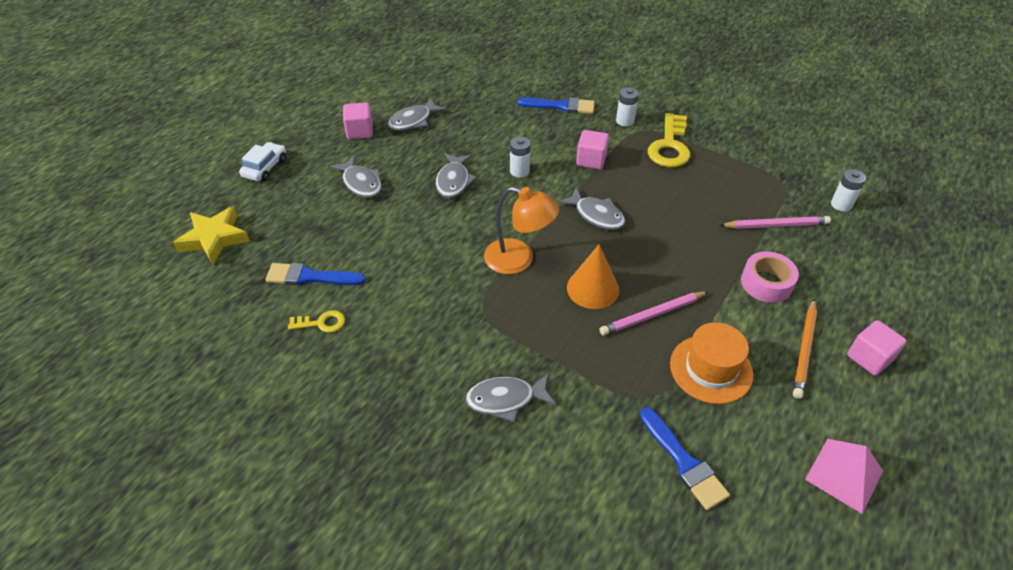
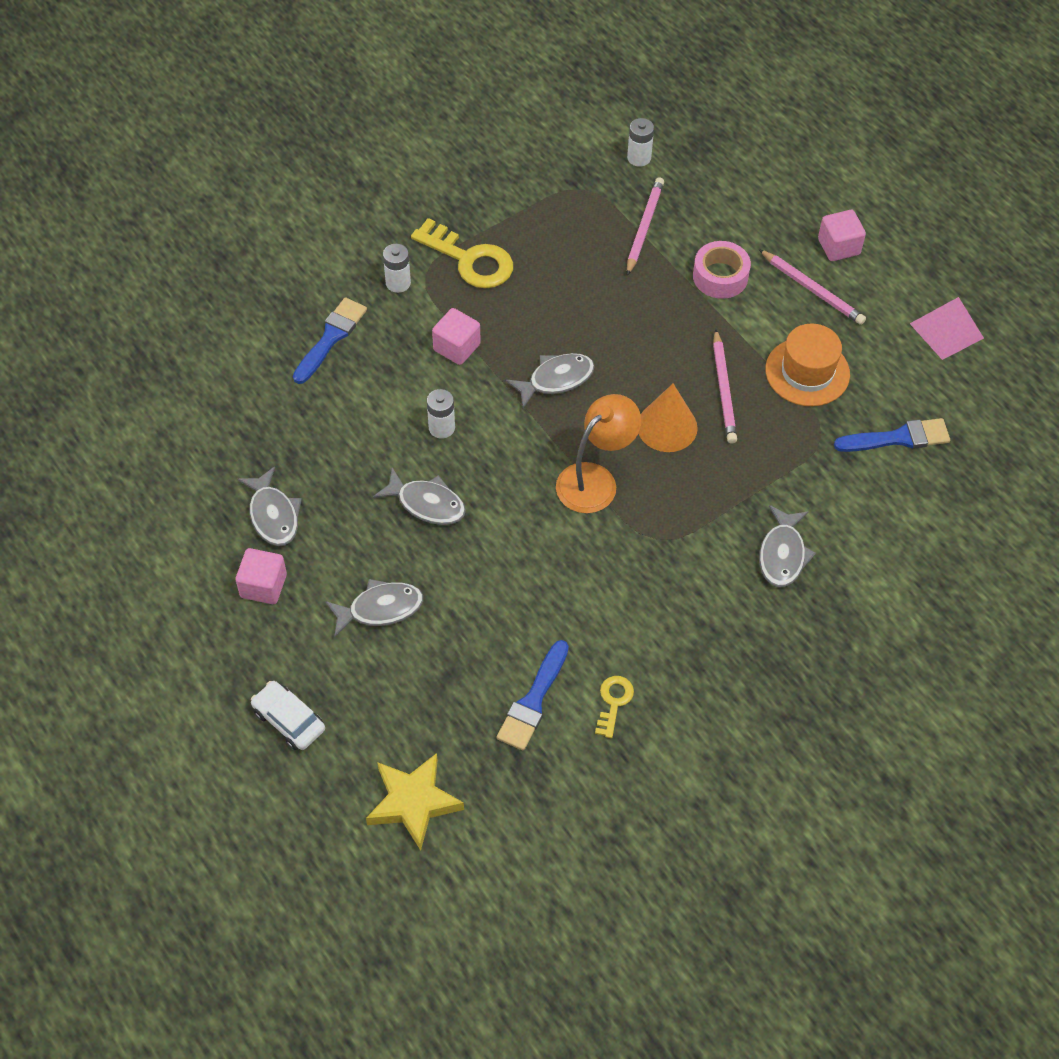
camera: 70 degrees left, 10 degrees up
(804, 350) = (812, 289): orange pencil -> pink pencil

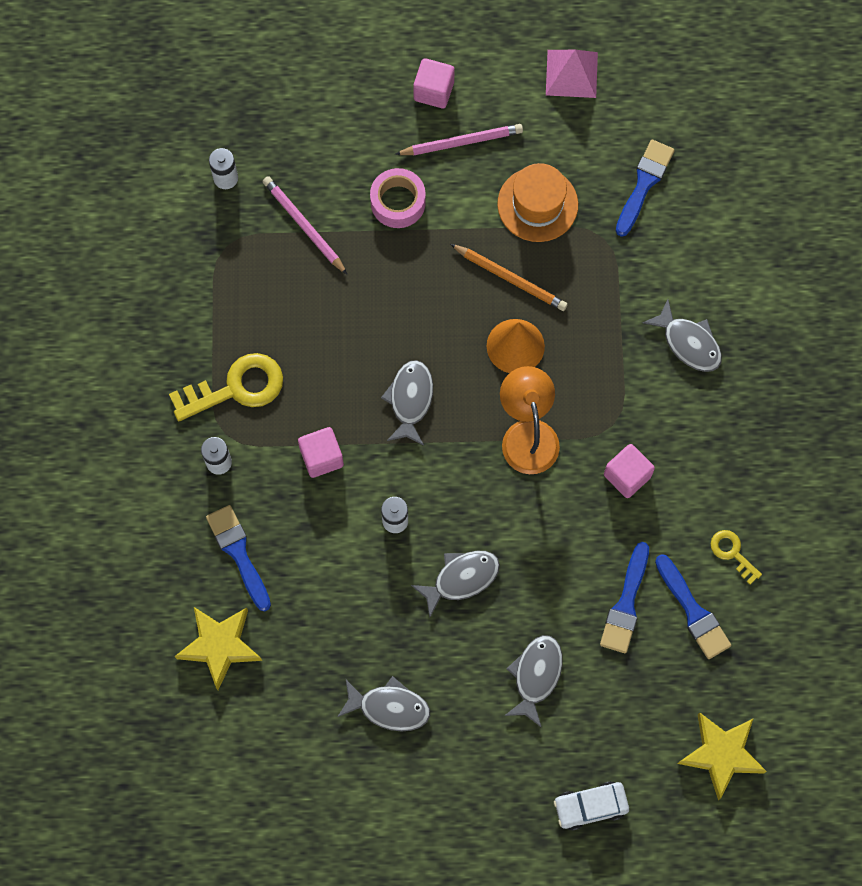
camera: 55 degrees left, 15 degrees up
(243, 369) = (220, 646): none -> yellow star
(263, 586) = (453, 755): pink cube -> pink cube (627, 476)
(499, 642) = (626, 604): none -> blue brush
(723, 389) = (510, 278): pink pencil -> orange pencil

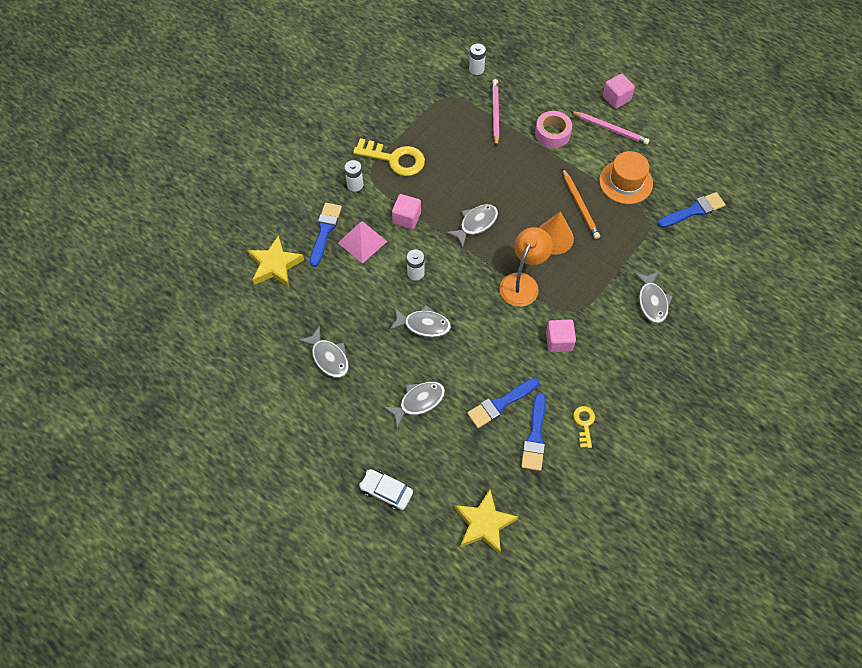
camera: 40 degrees right, 10 degrees down
(571, 73) = (698, 136): pink pyramid -> pink pyramid (362, 242)

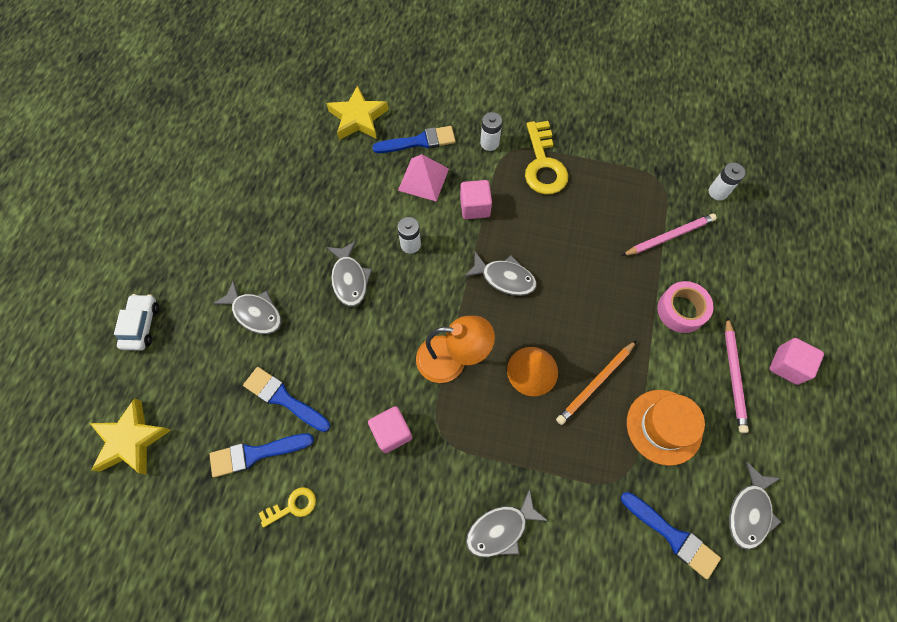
camera: 65 degrees right, 5 degrees up
(329, 357) = (274, 208): grey fish -> grey fish (749, 511)

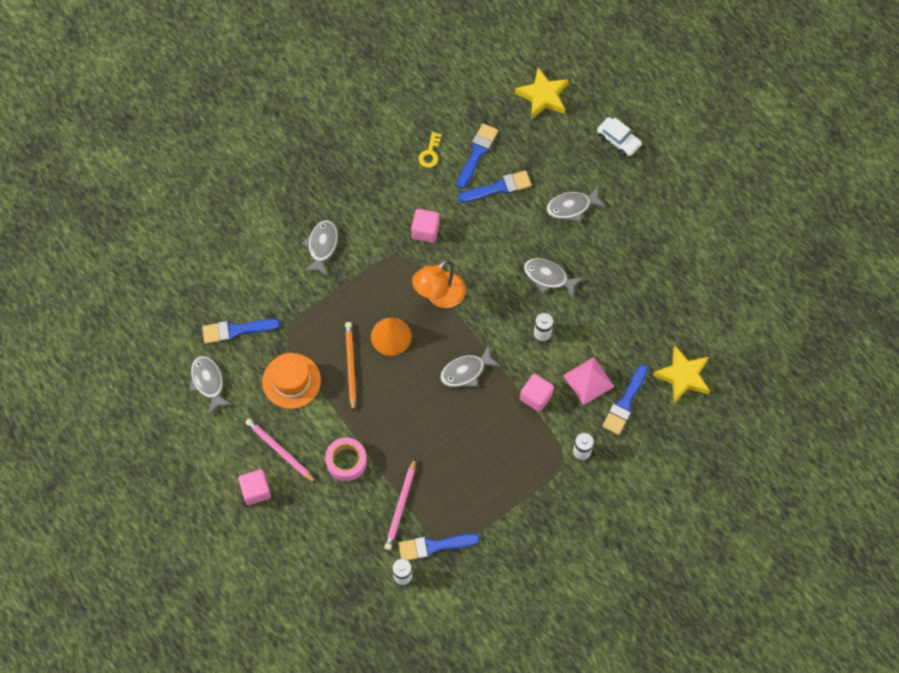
camera: 130 degrees right, 0 degrees up
(543, 164) = (531, 473): yellow key -> none
(672, 188) = (434, 546): none -> blue brush

